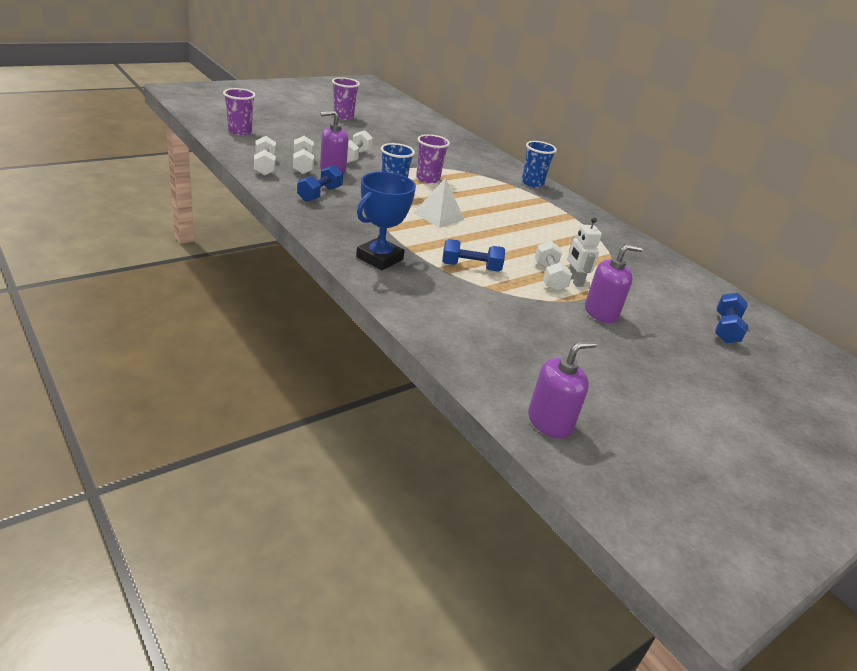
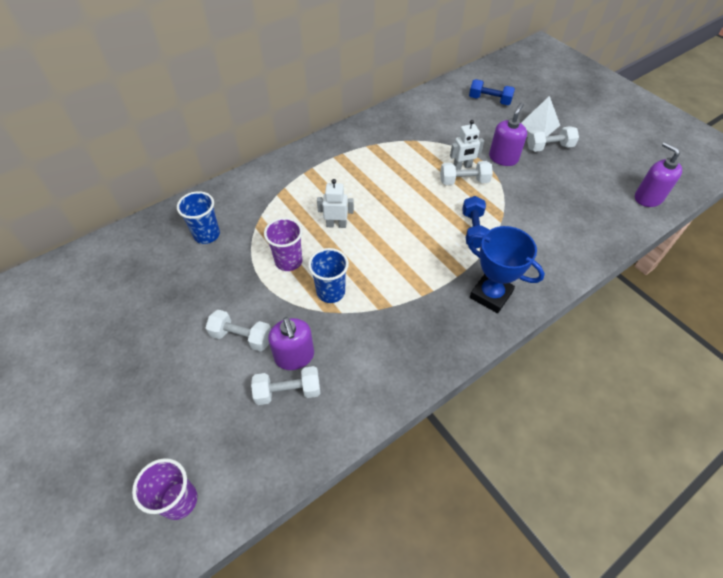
camera: 85 degrees left, 20 degrees up
(265, 166) = (306, 436): white dumbbell -> white dumbbell (549, 147)
(320, 194) = (369, 361): blue dumbbell -> none
(343, 116) = (81, 366): purple cup -> none
(439, 216) = (381, 251): white pyramid -> white pyramid (539, 125)
(472, 202) = (336, 225): none -> white robot
(532, 183) = (270, 175): blue cup -> blue cup (207, 235)
(601, 312) = (503, 158): purple soap dispenser -> purple soap dispenser turned 45 degrees clockwise

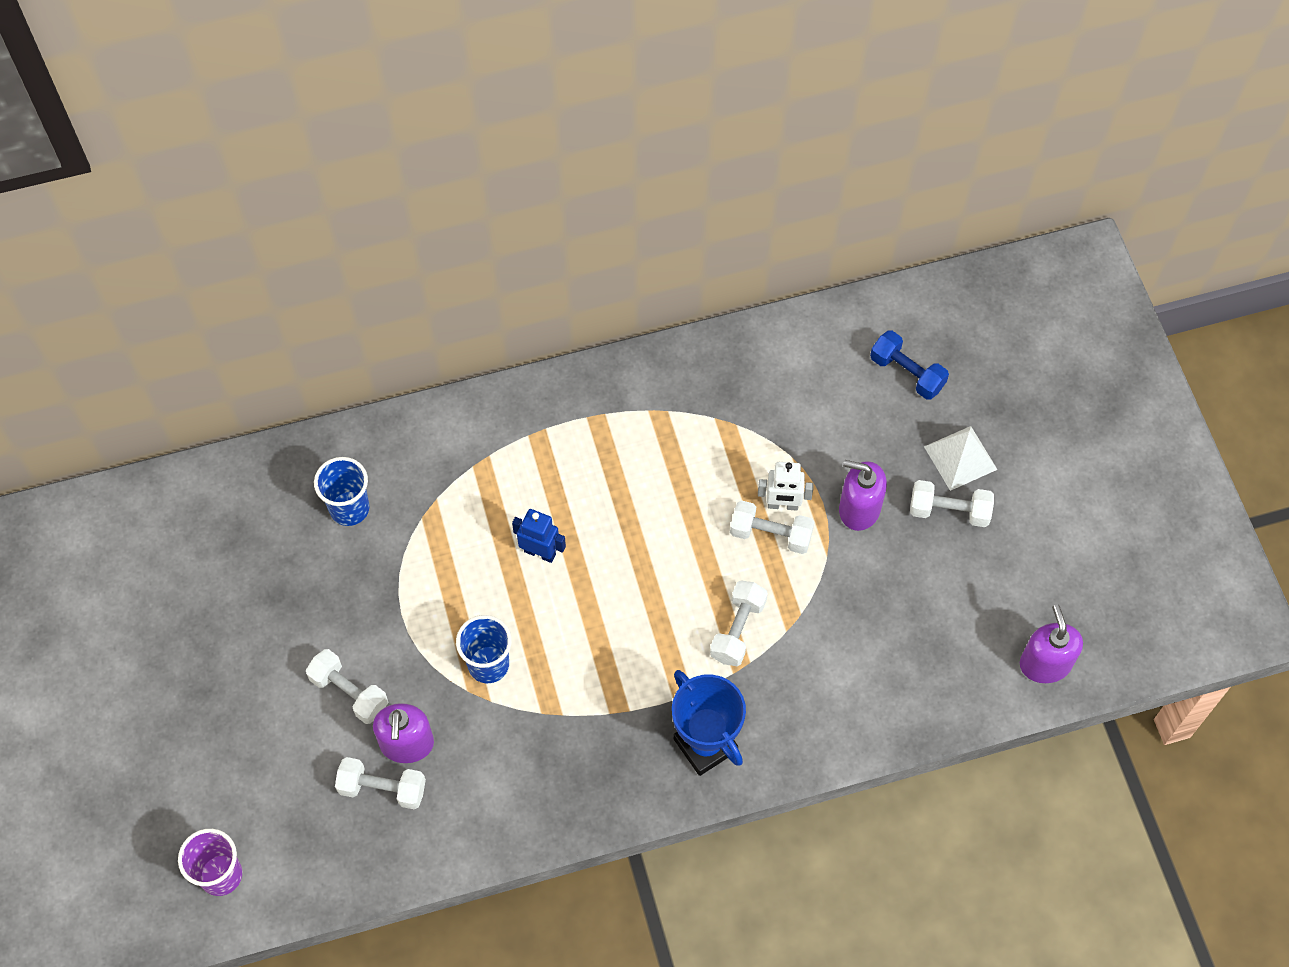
camera: 20 degrees right, 10 degrees up
(288, 261) = (449, 594): purple cup -> none
(336, 225) = (540, 552): white robot -> blue robot
(473, 229) = (738, 630): blue dumbbell -> white dumbbell
(503, 158) = (859, 509): purple soap dispenser -> purple soap dispenser turned 120 degrees counterclockwise

